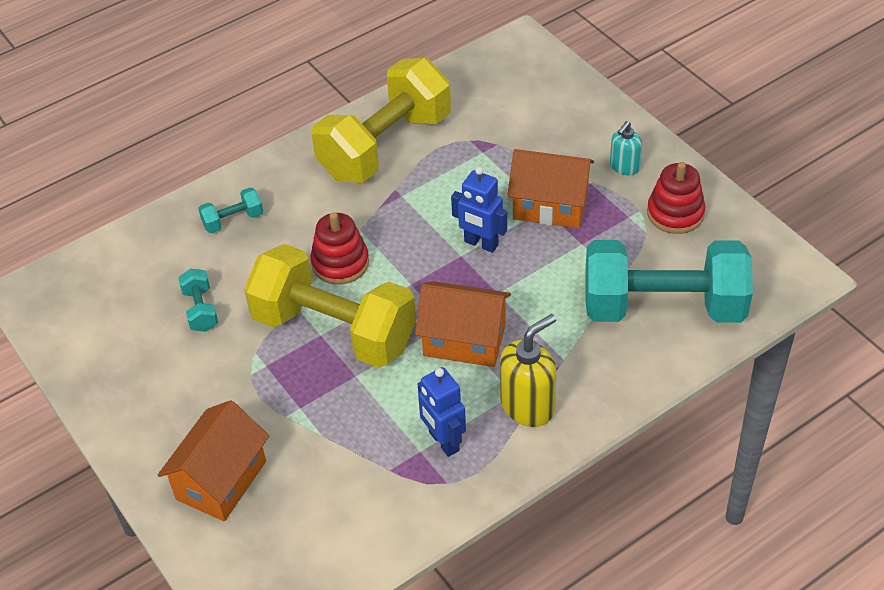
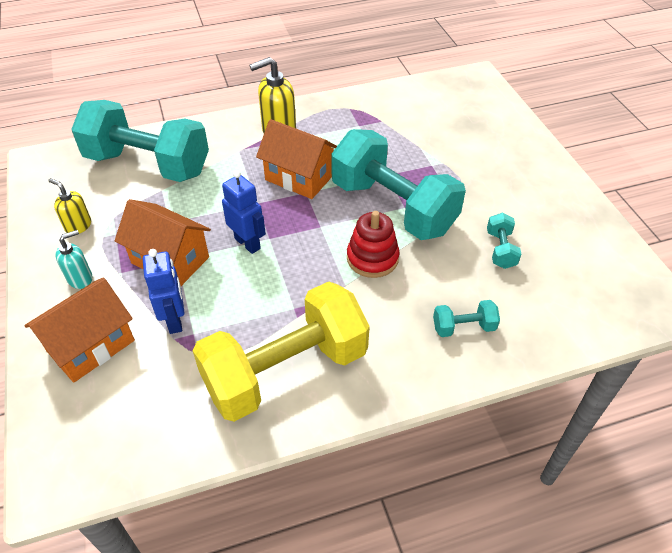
camera: 165 degrees left, 0 degrees up
(221, 480) = (492, 138): orange house -> orange house (91, 346)
(334, 330) = (393, 207): yellow dumbbell -> turquoise dumbbell
(443, 441) = (342, 126): blue robot -> blue robot (175, 320)
(675, 213) = (78, 226): red stacking toy -> yellow soap dispenser

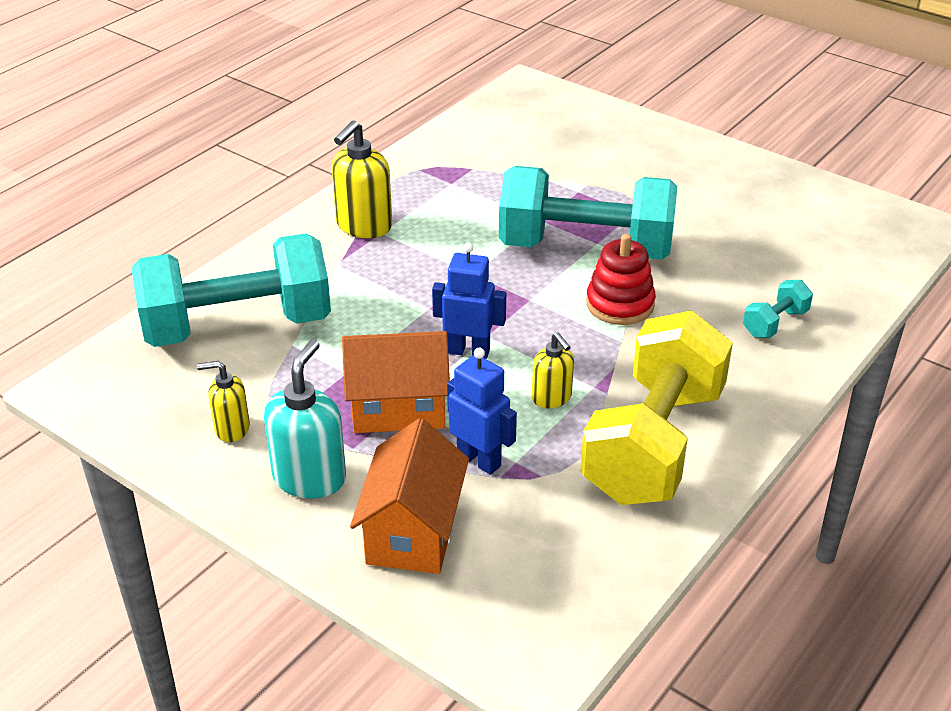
camera: 35 degrees left, 10 degrees down
(80, 278) = (310, 478): turquoise soap dispenser -> turquoise soap dispenser, size x1.67
(260, 302) = (552, 398): none -> yellow soap dispenser
(299, 177) = (447, 262): orange house -> none
(500, 249) = (734, 241): turquoise dumbbell -> none

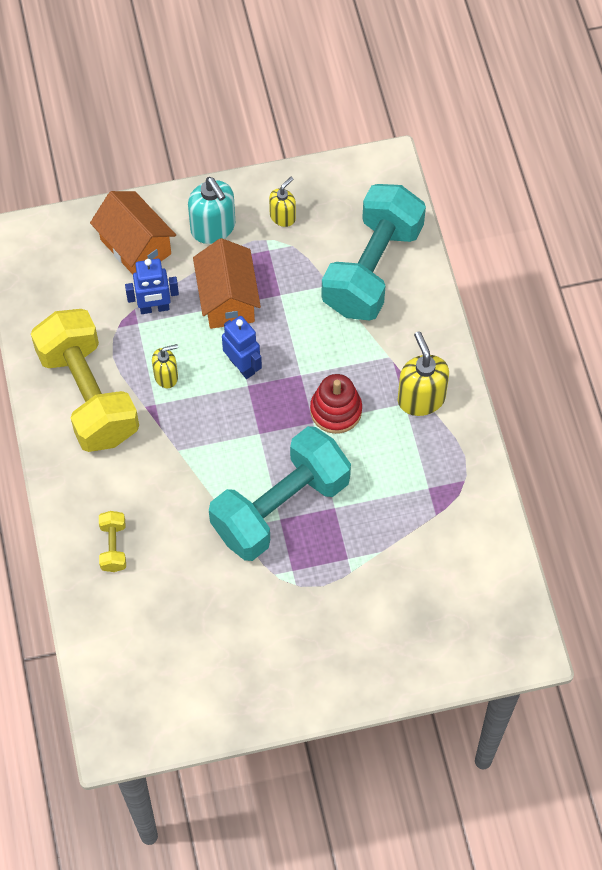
camera: 130 degrees right, 25 degrees up
(398, 408) = (227, 299): orange house -> orange house turned 45 degrees counterclockwise
(468, 351) = (242, 366): blue robot -> blue robot turned 90 degrees counterclockwise
(552, 398) = (166, 376): yellow soap dispenser -> yellow soap dispenser turned 150 degrees clockwise
(620, 304) = (209, 478): red stacking toy -> red stacking toy (336, 410)
(775, 323) = (113, 546): turquoise dumbbell -> yellow dumbbell

